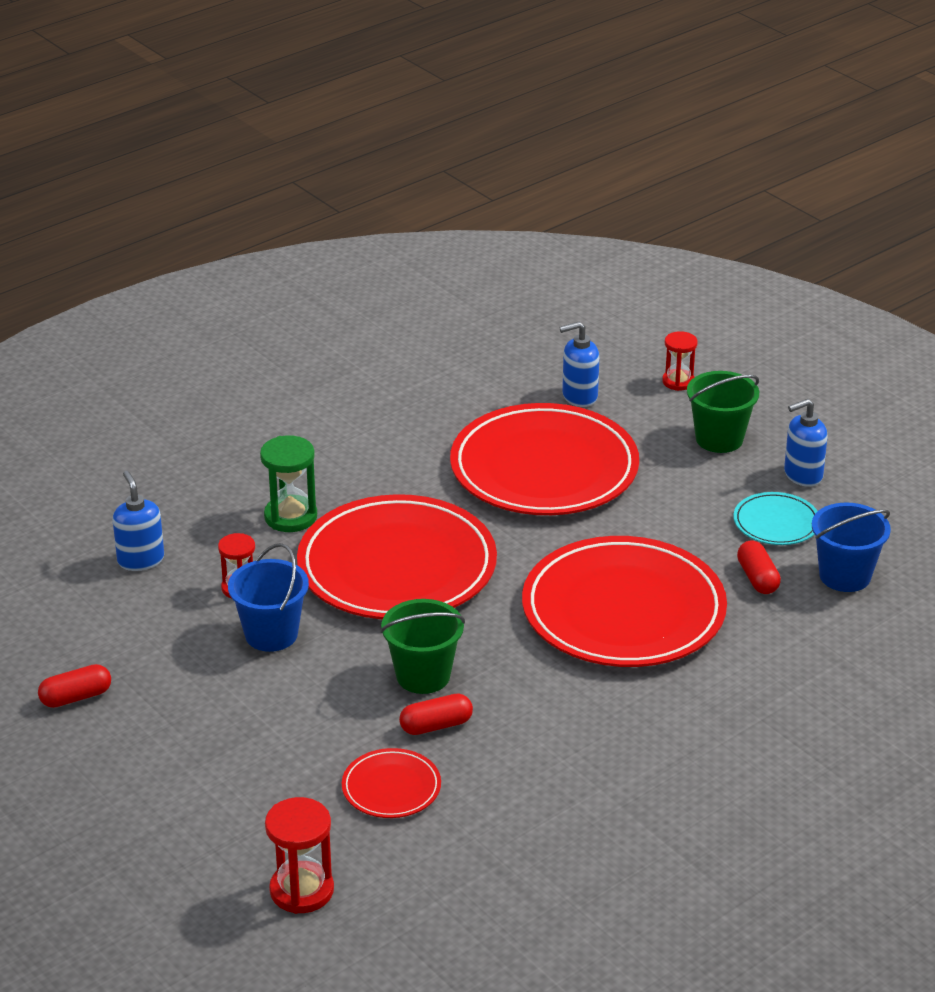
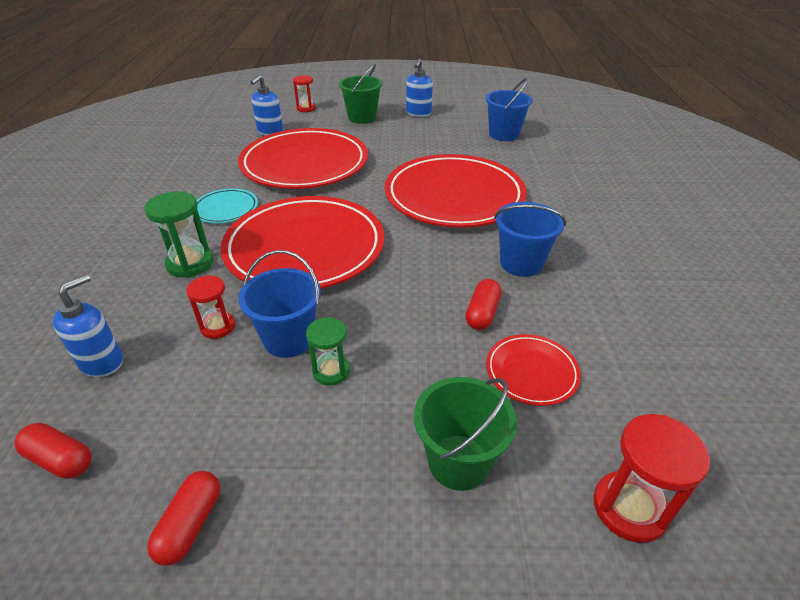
camera: 50 degrees left, 5 degrees up
(140, 560) = (102, 362): blue soap dispenser -> blue soap dispenser turned 105 degrees clockwise
(264, 678) = (331, 371): none -> green hourglass
(423, 676) = (424, 292): green bucket -> green bucket (458, 462)
(549, 716) = (521, 263): none -> blue bucket
(757, 578) = (477, 153): red capsule -> red capsule (60, 459)
(776, 523) = (443, 132): turquoise plate -> turquoise plate (226, 209)

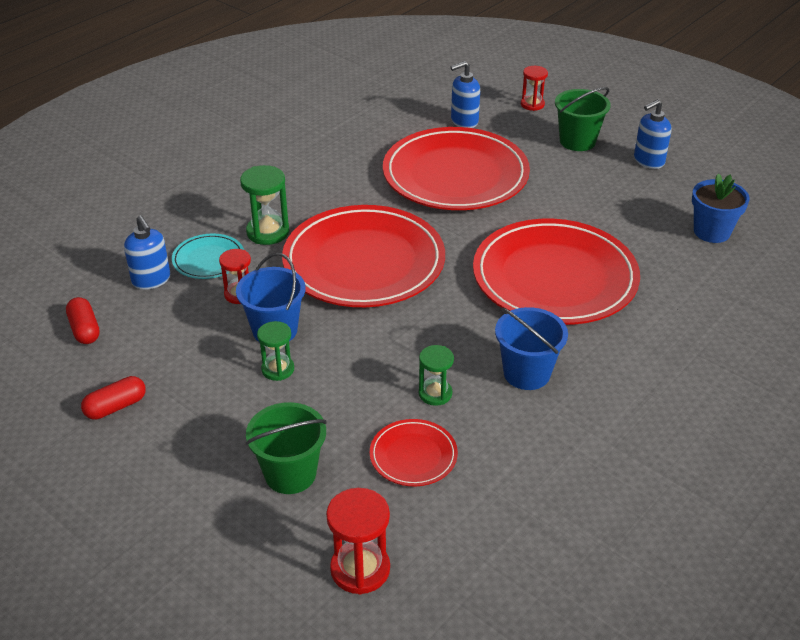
camera: 40 degrees right, 0 degrees up
(102, 362) = (151, 280): blue soap dispenser -> blue soap dispenser turned 75 degrees clockwise
(226, 209) = (340, 193): turquoise plate -> turquoise plate (208, 259)
(482, 313) = (435, 393): red capsule -> green hourglass
(504, 134) = (711, 232): blue bucket -> blue flower pot

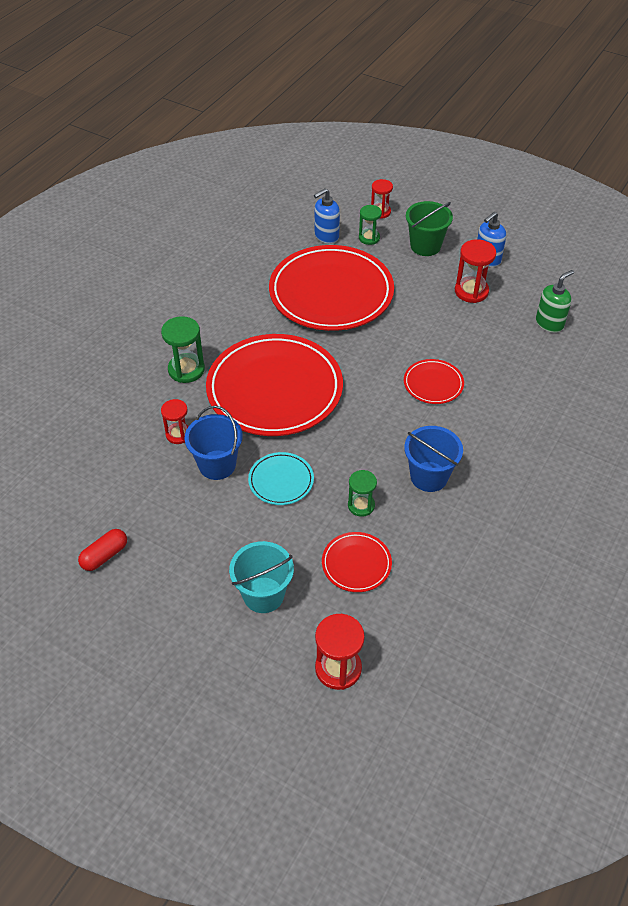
camera: 10 degrees left, 10 degrees up
(84, 329) = (56, 486): red capsule -> none
(151, 280) = (99, 430): blue soap dispenser -> none
(208, 259) = (143, 403): turquoise plate -> turquoise plate (281, 481)
(278, 369) = (229, 501): green hourglass -> green hourglass (369, 238)
(290, 474) = (263, 595): green bucket -> turquoise bucket
(554, 278) = (433, 384): red plate -> red plate, size x0.45
(622, 190) = (471, 291): none -> red hourglass
(711, 232) = (549, 323): blue flower pot -> green soap dispenser

